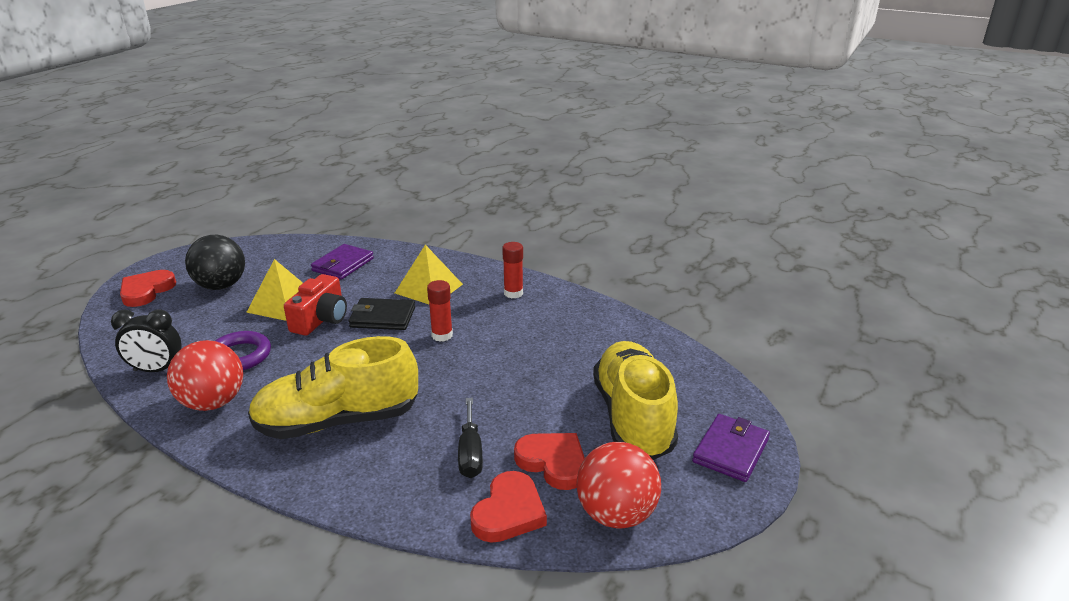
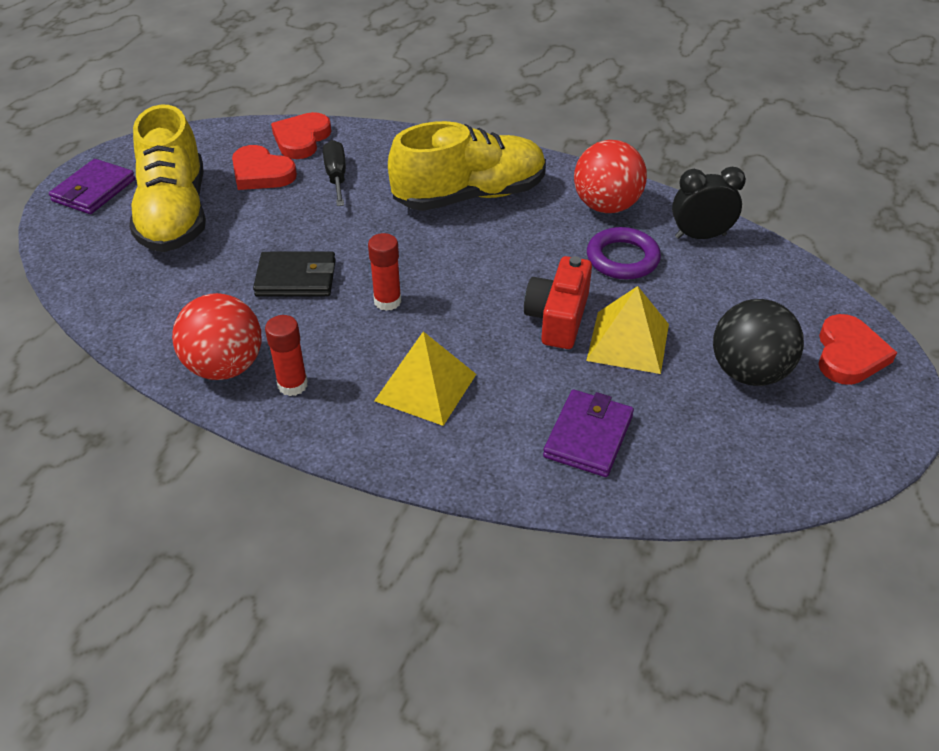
camera: 175 degrees right, 15 degrees up
(383, 317) = (475, 326): black wallet -> black wallet (296, 278)
(616, 514) = (216, 142): red ball -> red ball (225, 366)

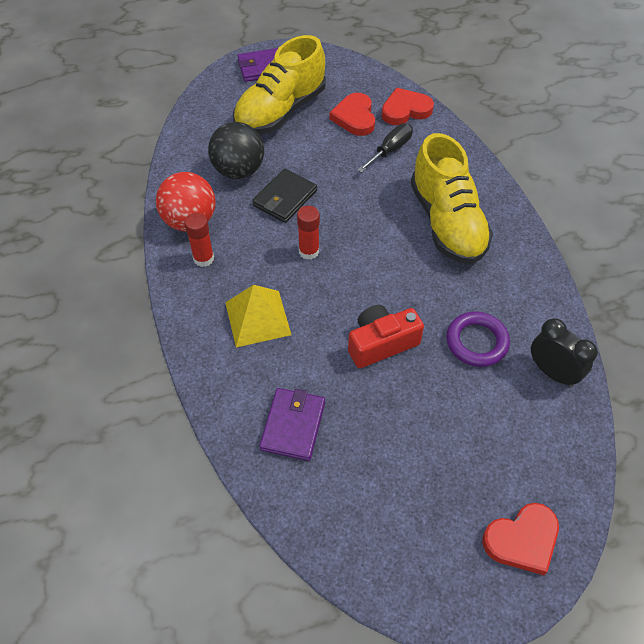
camera: 50 degrees right, 10 degrees up
(296, 278) = (285, 198): black wallet -> black wallet turned 75 degrees clockwise
(470, 196) = (447, 222): yellow shoe -> yellow shoe turned 45 degrees clockwise
(588, 436) = (293, 425): purple wallet -> purple wallet turned 60 degrees counterclockwise
(606, 206) = (521, 299): red ball -> none
(628, 342) = (397, 395): yellow pyramid -> none
(748, 372) = (438, 483): black ball -> black ball (238, 170)

